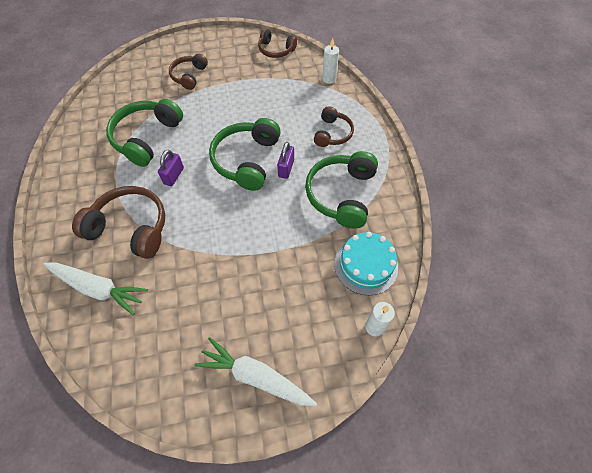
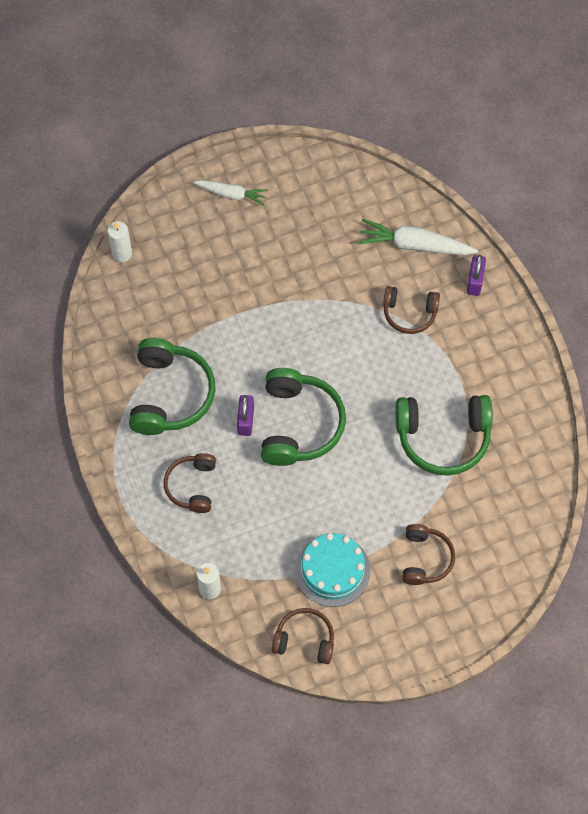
camera: 170 degrees right, 5 degrees up
(130, 228) = (409, 313): brown headphones -> brown headphones, size x0.60
(146, 137) = (443, 438): green headphones -> green headphones turned 75 degrees clockwise
(173, 176) = (385, 387): purple padlock -> purple padlock (475, 281)
(255, 376) = (231, 194): white carrot -> white carrot, size x0.64
(366, 265) = (135, 313): turquoise cake -> turquoise cake (332, 570)

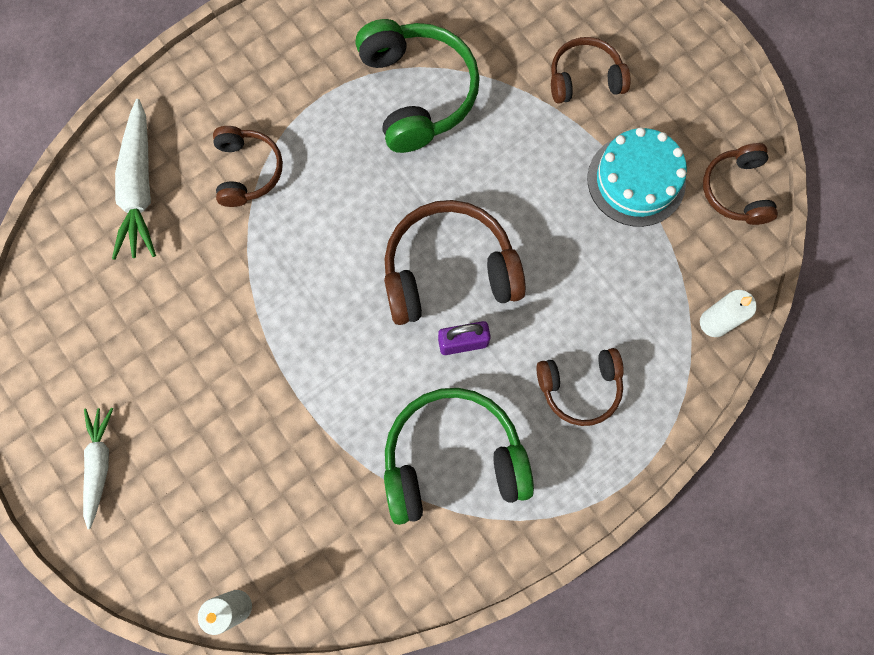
camera: 105 degrees left, 10 degrees up
(299, 424) = (448, 271): green headphones -> brown headphones
(475, 281) = (182, 102): purple padlock -> none

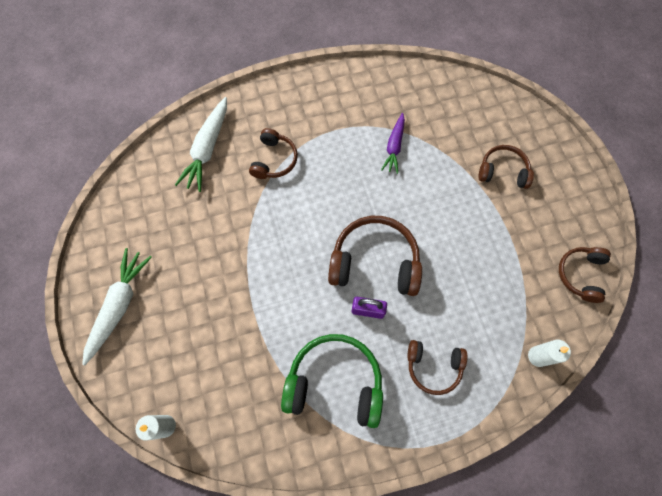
camera: 20 degrees right, 5 degrees down
(99, 464) = (119, 305): white carrot -> white carrot, size x1.56
(418, 93) = (394, 146): green headphones -> purple carrot
(636, 180) = (515, 246): turquoise cake -> none

